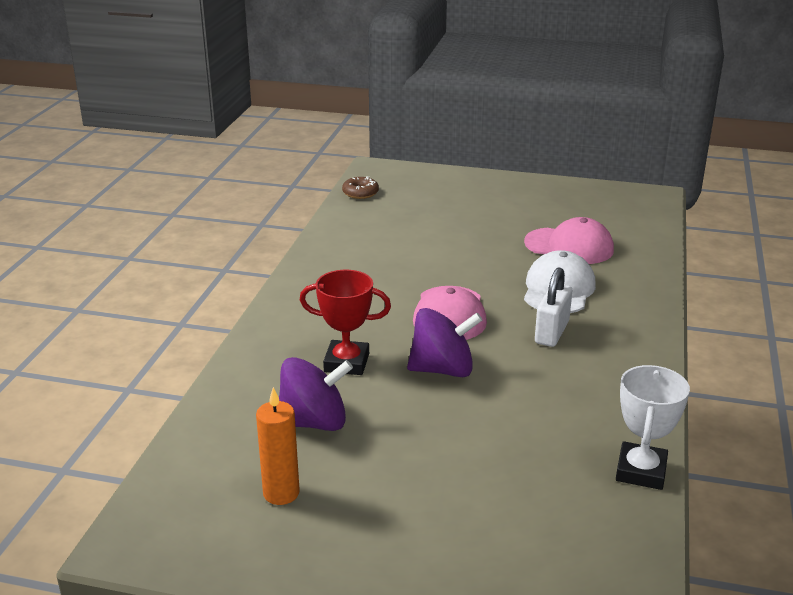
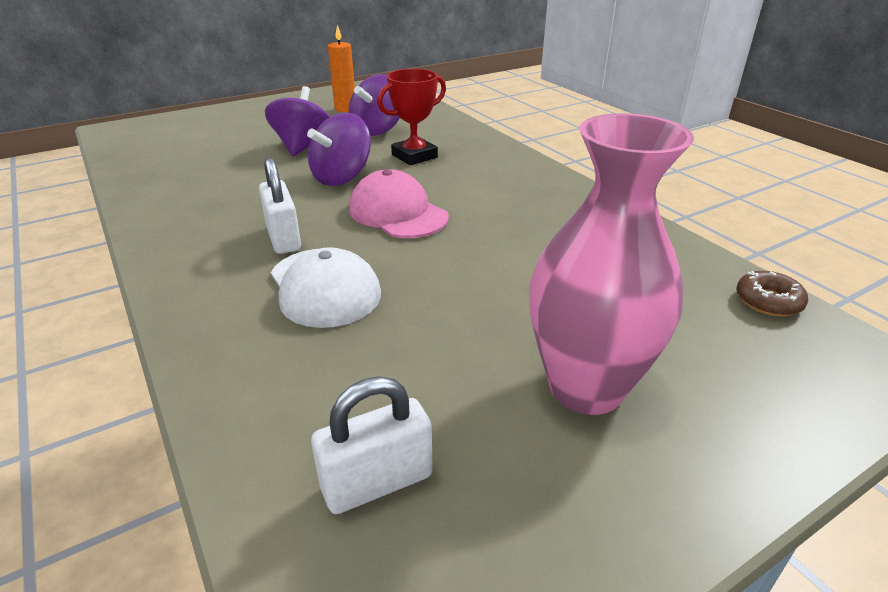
camera: 135 degrees right, 5 degrees up
(425, 435) = (303, 147): none -> purple spinning top
(496, 208) = (586, 387): none -> pink vase
(569, 246) = (382, 366): pink cap -> none
(610, 221) = (377, 482): none -> white padlock
(641, 471) = (132, 181): white trophy -> none

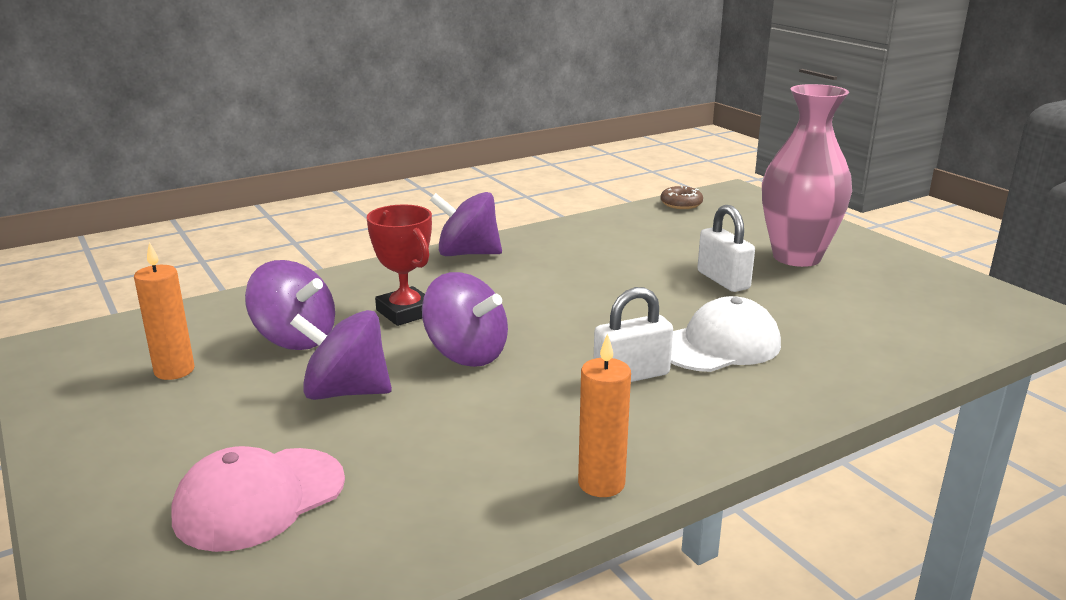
camera: 90 degrees left, 10 degrees down
(147, 221) = (601, 483): none -> orange candle
(377, 482) = (916, 313): white padlock -> white padlock (723, 280)
(397, 213) = (565, 317): pink cap -> pink cap (259, 499)
(534, 172) = (467, 254): none -> purple spinning top

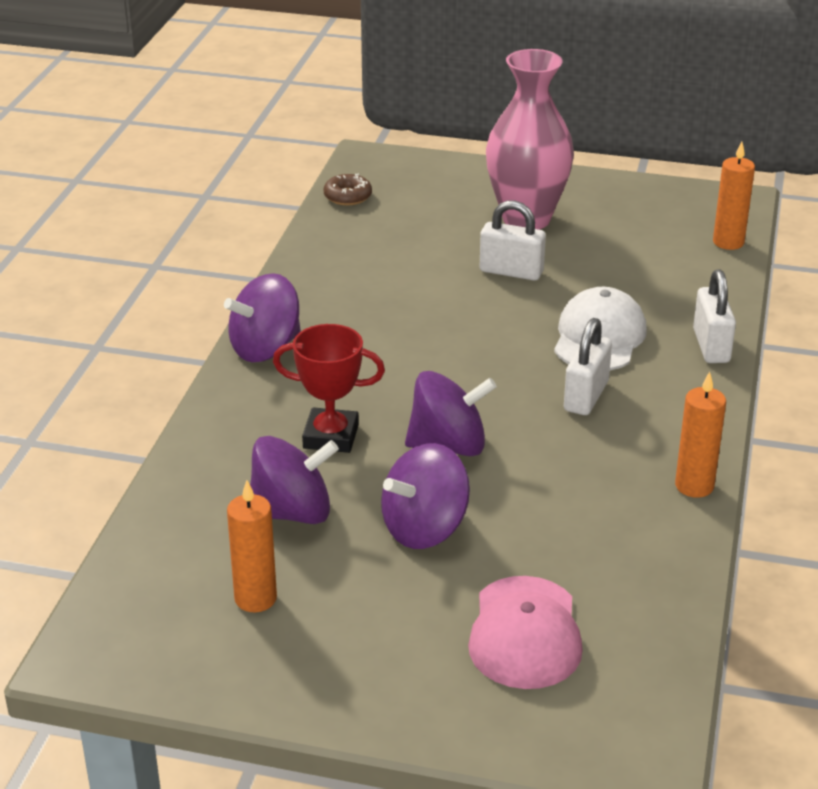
camera: 45 degrees left, 10 degrees up
(816, 395) = (711, 346): none -> white padlock
(972, 335) = (728, 242): none -> orange candle

